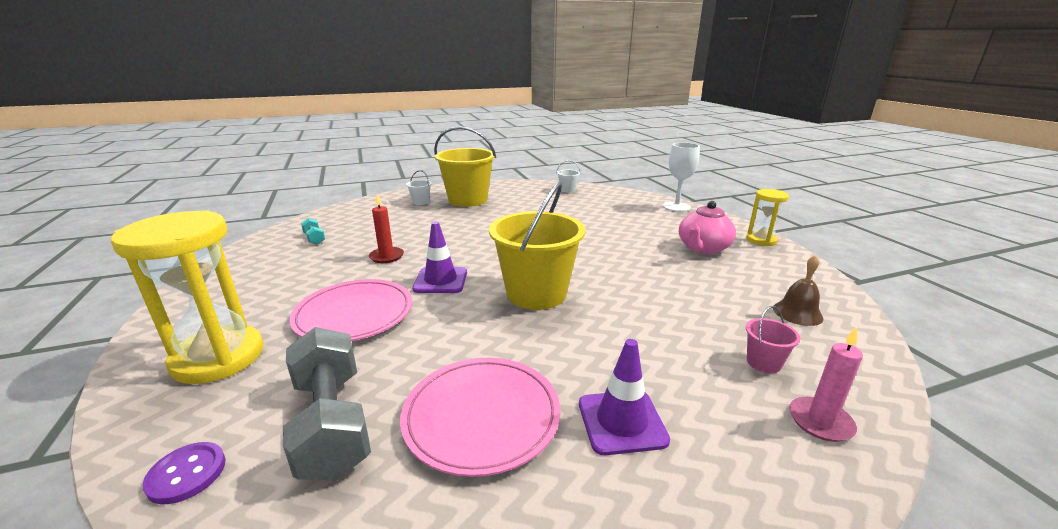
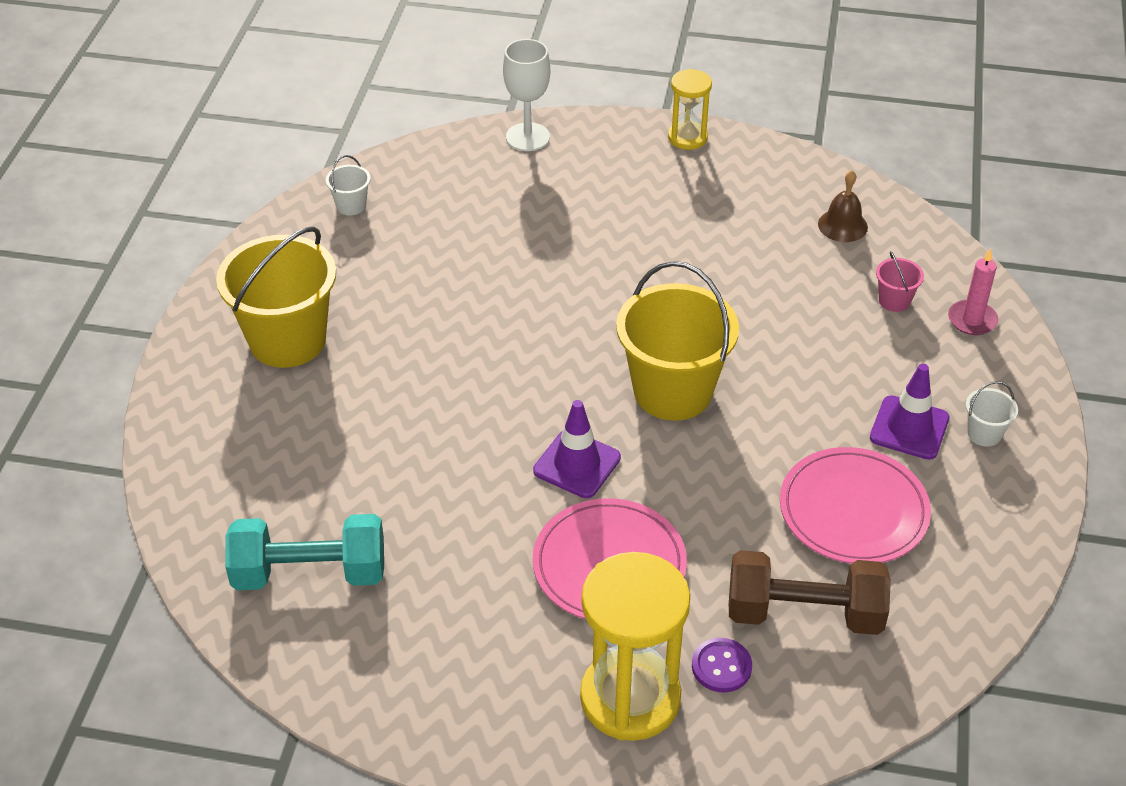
camera: 60 degrees left, 20 degrees up
(187, 474) = (815, 717): purple button -> purple button (721, 666)
(314, 238) = (310, 573): turquoise dumbbell -> turquoise dumbbell, size x2.24
(332, 423) = (804, 613): grey dumbbell -> brown dumbbell
(386, 256) = (456, 500): red candle -> none
(421, 202) = (241, 402): white bucket -> white bucket (984, 433)
(703, 248) = (669, 197): pink teapot -> none

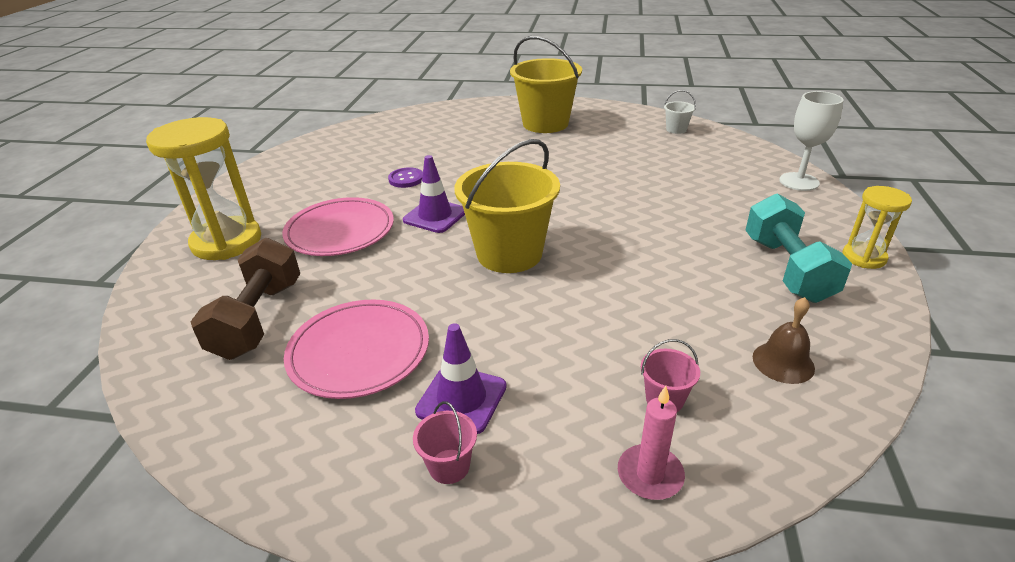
camera: 90 degrees right, 10 degrees down
(310, 573) = (366, 144): turquoise dumbbell -> turquoise dumbbell (787, 269)
(721, 666) = (230, 278): purple button -> purple button (406, 179)
(984, 433) = (449, 466): white bucket -> pink bucket

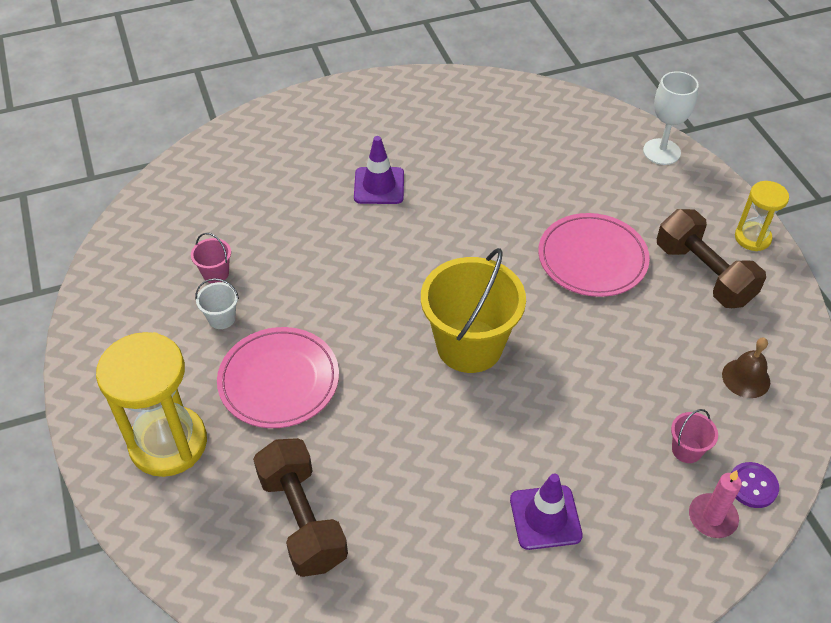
camera: 30 degrees left, 15 degrees up
(359, 352) = (427, 512): pink plate -> pink plate (592, 258)
(406, 179) = (282, 278): purple button -> purple button (752, 486)
(435, 216) = (359, 322): purple traffic cone -> purple traffic cone (379, 186)
(449, 466) = (580, 577): pink bucket -> pink bucket (215, 273)
(545, 124) = (366, 132): yellow bucket -> none
(676, 129) = (510, 101): white bucket -> white bucket (222, 318)
(787, 269) = (703, 274): turquoise dumbbell -> brown dumbbell

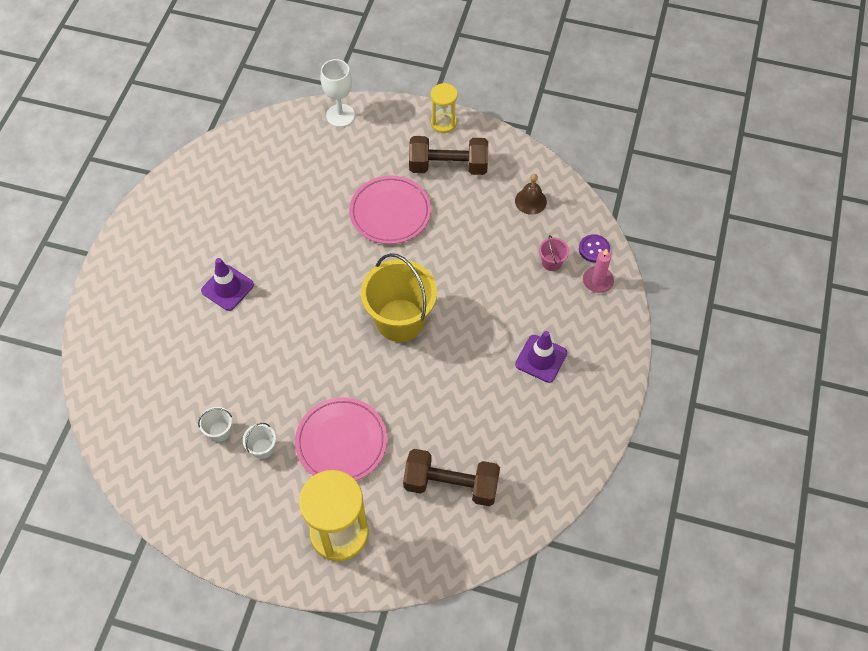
camera: 55 degrees left, 10 degrees up
(215, 273) = (220, 431): pink bucket -> white bucket

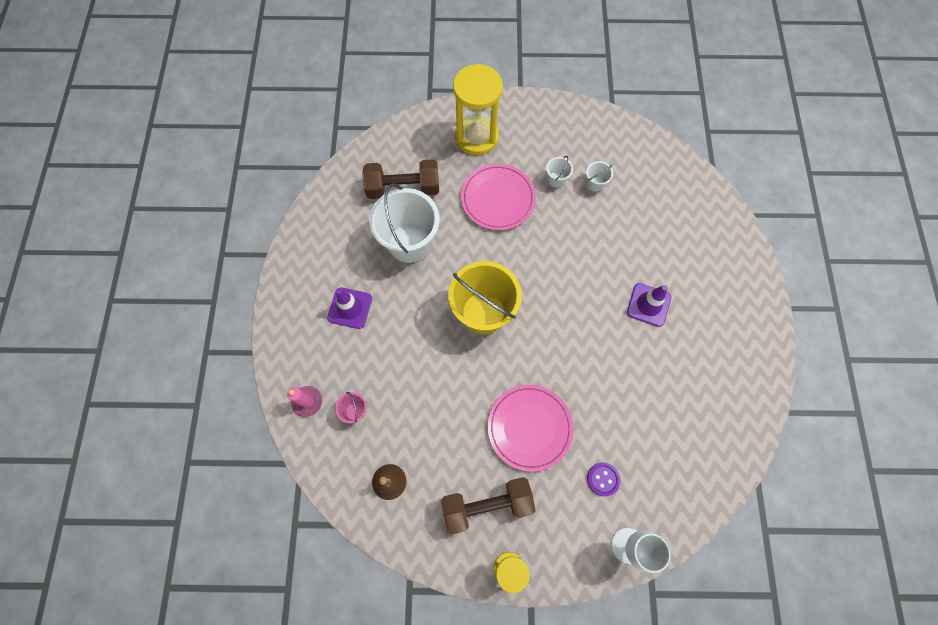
camera: 165 degrees right, 10 degrees up
(460, 414) = (409, 243): none -> white bucket
(594, 249) = (315, 438): purple button -> purple button (603, 479)

